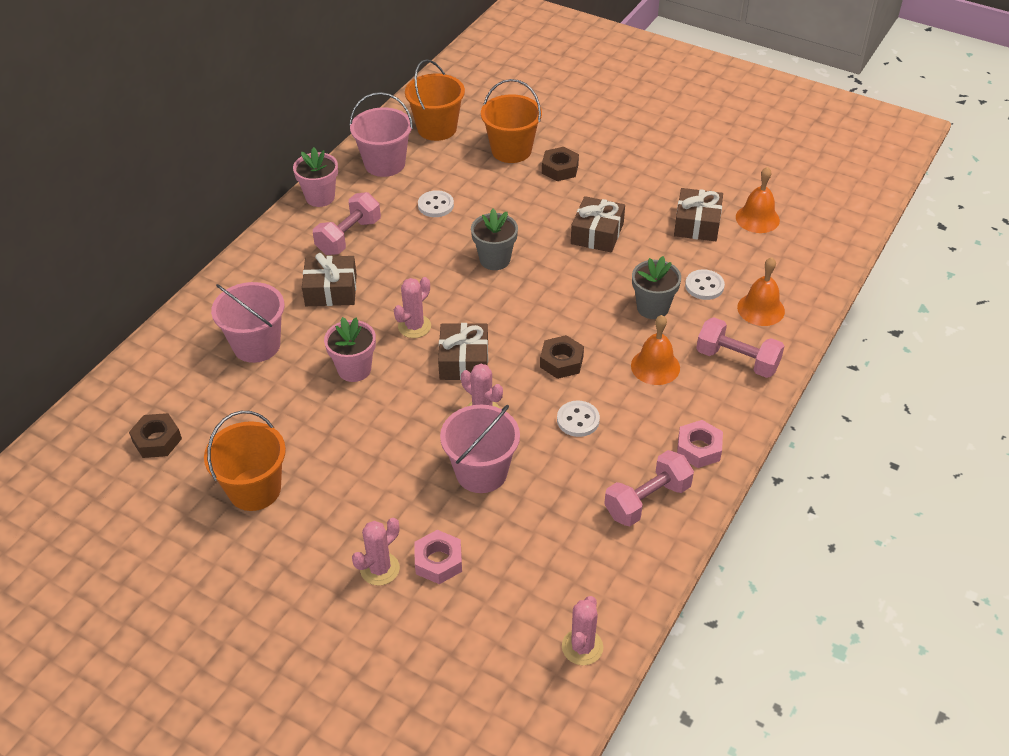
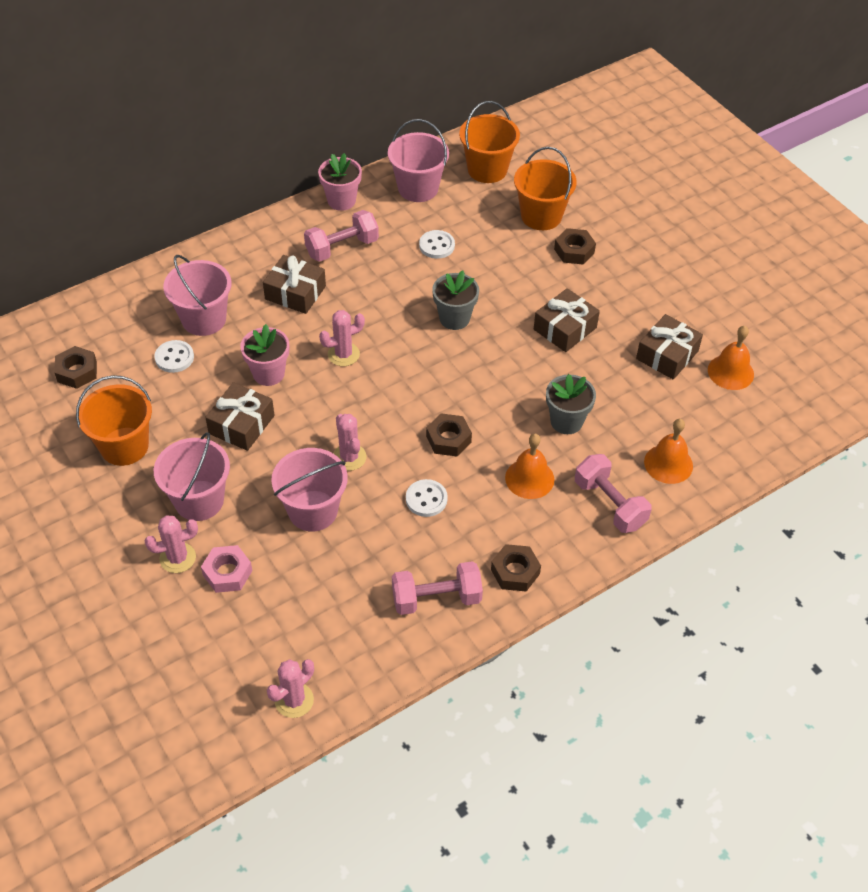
camera: 25 degrees right, 5 degrees up
(365, 508) = (199, 500): none -> pink bucket
(464, 361) = (365, 403): brown gift -> brown gift (241, 424)
(698, 449) = (515, 572): pink nut -> brown nut
(704, 286) = (630, 419): white button -> white button (174, 357)

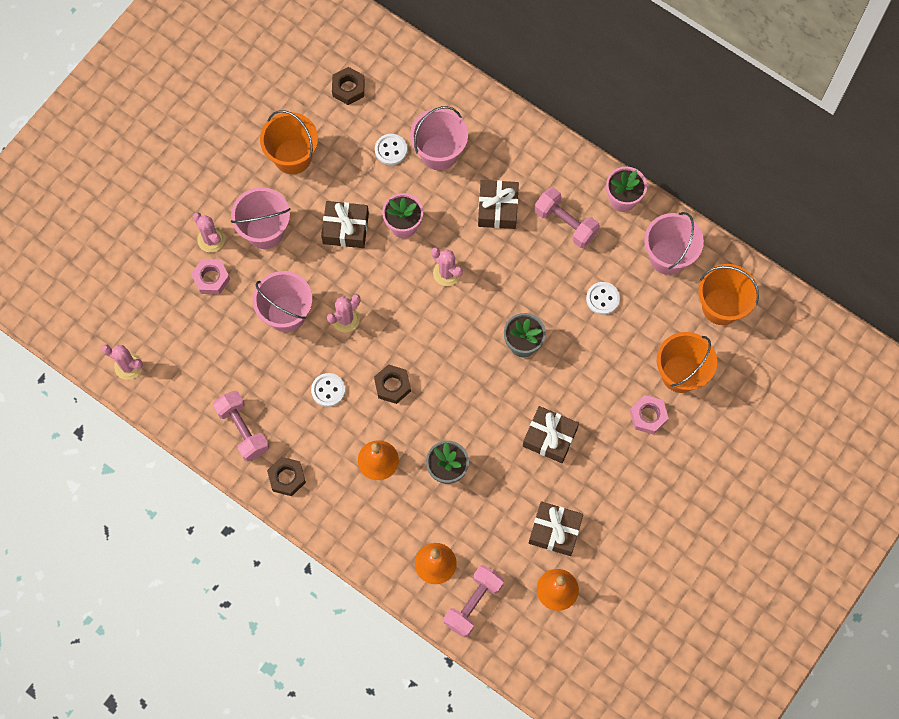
camera: 70 degrees right, 20 degrees up
(574, 251) = (648, 416): brown nut -> pink nut
(609, 504) = (376, 528): pink dumbbell -> pink dumbbell (473, 603)

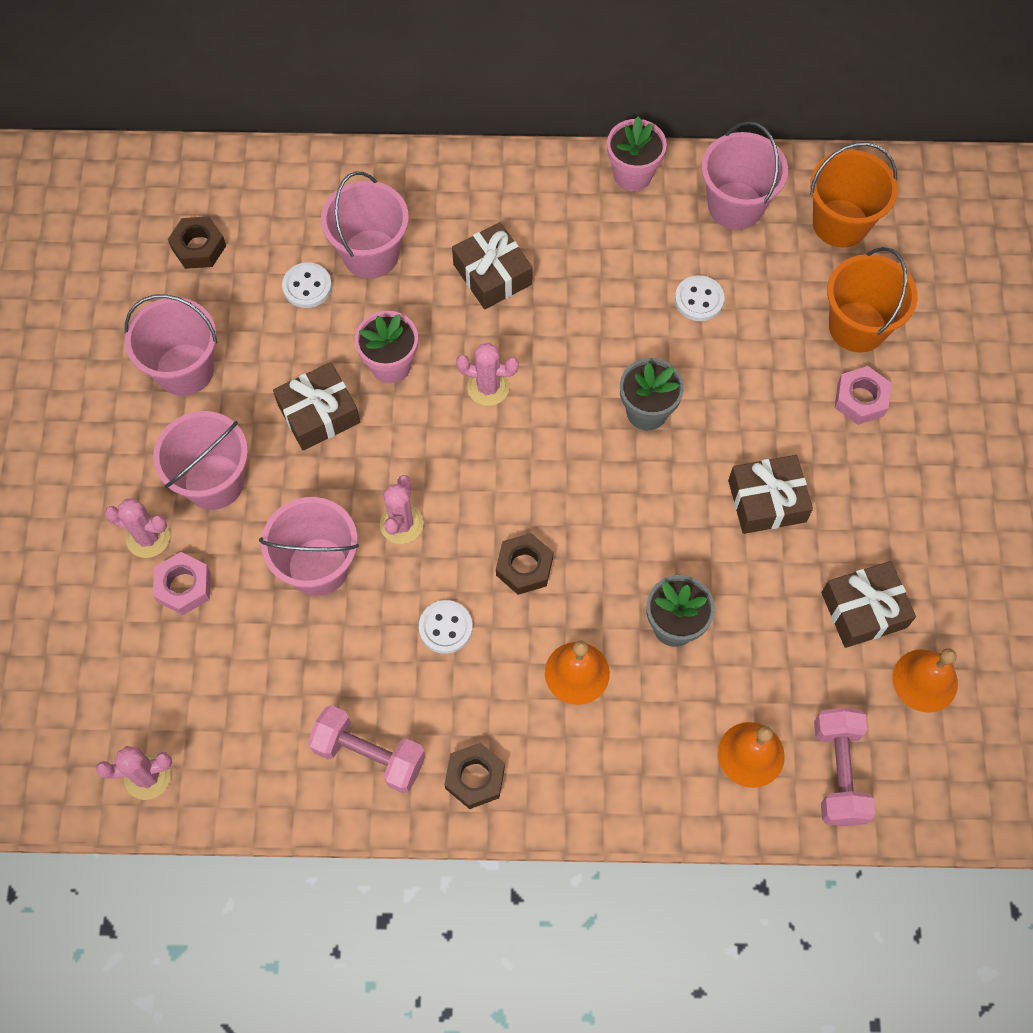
camera: 35 degrees left, 5 degrees down
(292, 157) = (185, 369): orange bucket -> pink bucket
(565, 223) = (587, 242): pink dumbbell -> none

